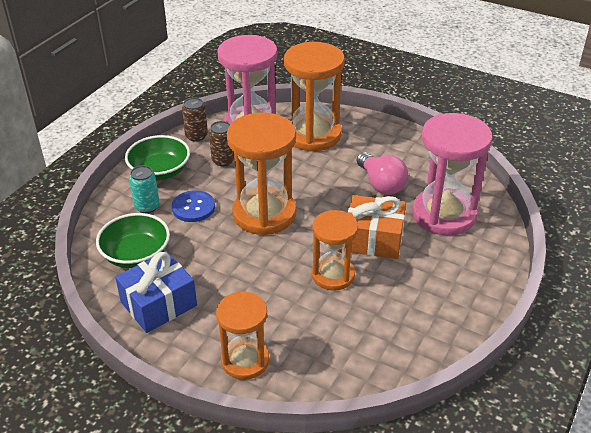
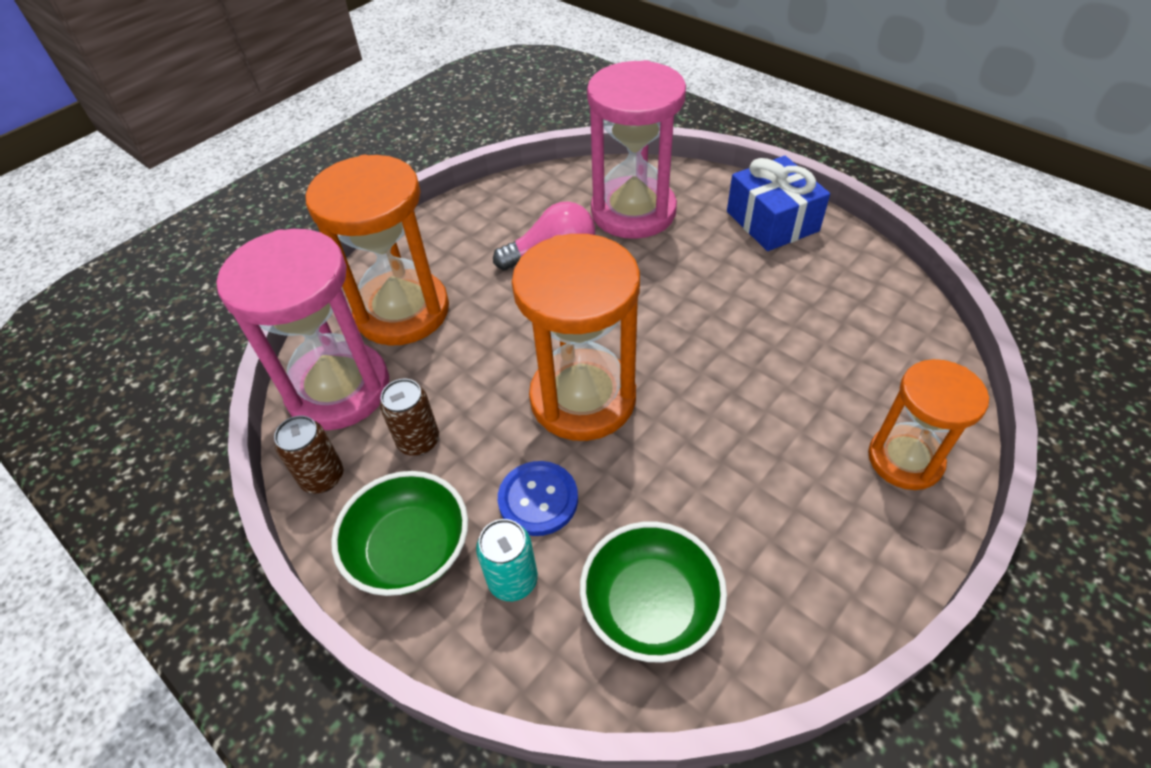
camera: 75 degrees left, 10 degrees up
(158, 304) = (782, 573): blue gift -> blue gift (772, 221)
(333, 275) = (735, 336): orange hourglass -> none
(373, 239) = (668, 283): orange gift -> none

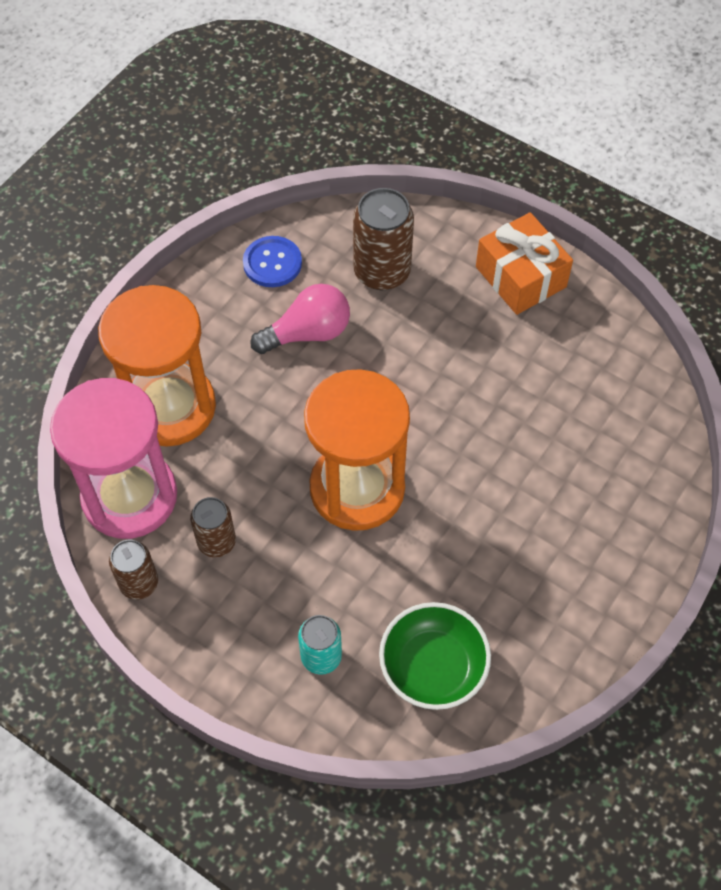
camera: 10 degrees left, 10 degrees up
(410, 550) = (231, 640): green bowl -> none
(538, 499) = (331, 587): blue button -> blue button (272, 263)
(633, 212) = (382, 272): pink hourglass -> brown can
(772, 221) = (520, 277): blue gift -> orange gift
(905, 459) = (633, 525): orange hourglass -> none

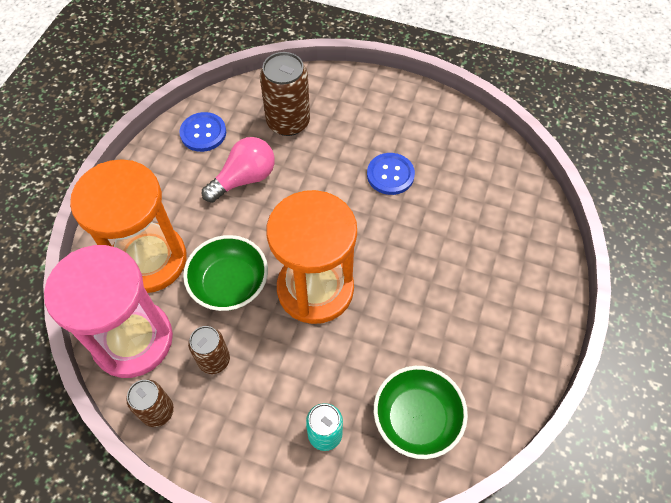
camera: 15 degrees left, 0 degrees up
(257, 458) = (229, 284): none -> green bowl
(491, 369) = (390, 175): none -> blue button
(520, 277) = (391, 104): orange gift -> none

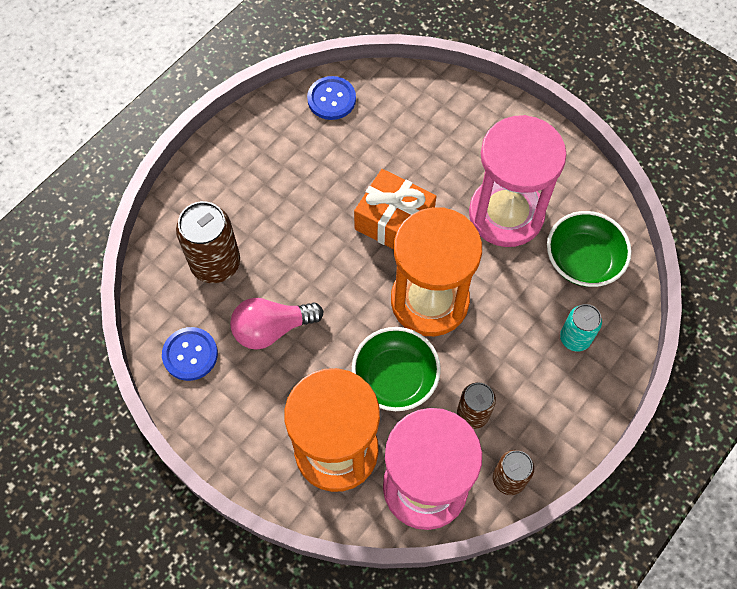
camera: 70 degrees left, 5 degrees up
(244, 179) = (272, 329): pink light bulb -> pink light bulb turned 90 degrees counterclockwise
(383, 236) = (394, 222): none -> orange gift
(390, 175) = (326, 190): blue button -> blue button (331, 99)
(436, 329) = (506, 214): none -> pink hourglass

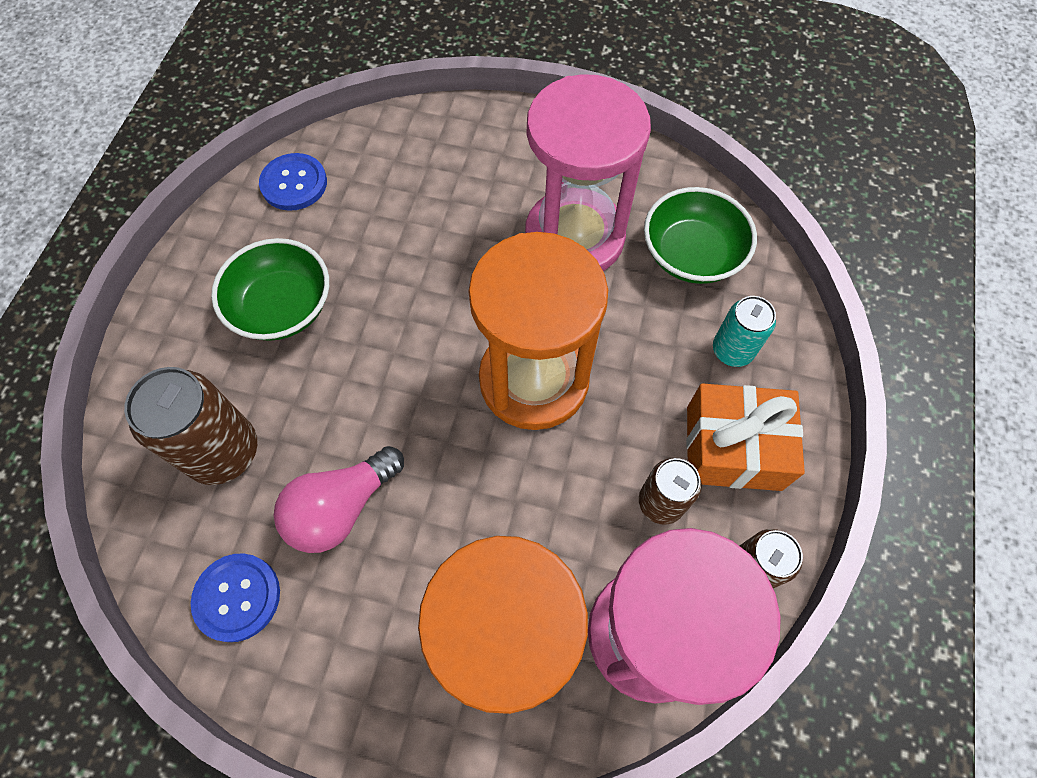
camera: 25 degrees left, 0 degrees up
(394, 222) = (442, 300): orange gift -> orange gift (733, 447)
(395, 377) = (538, 500): green bowl -> green bowl (282, 307)

